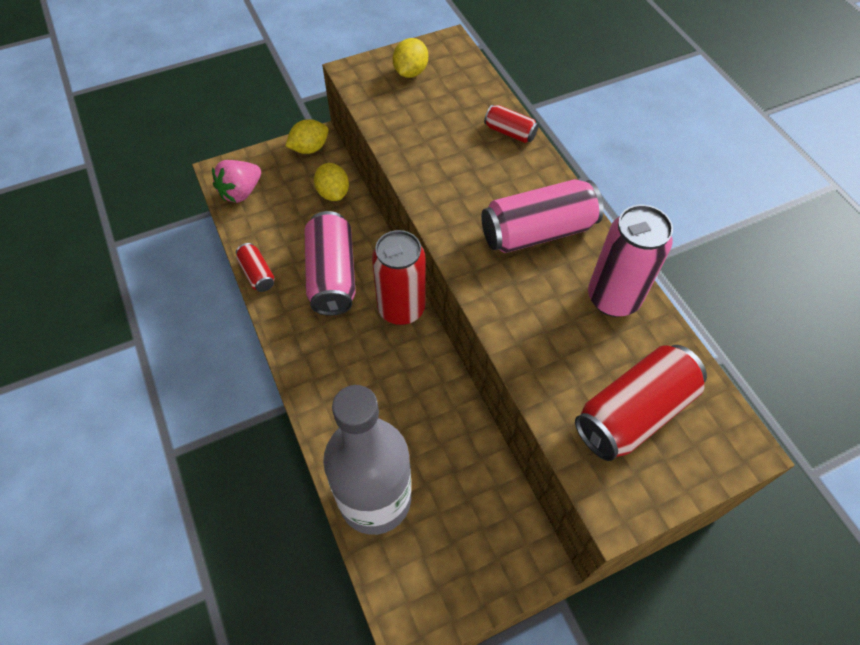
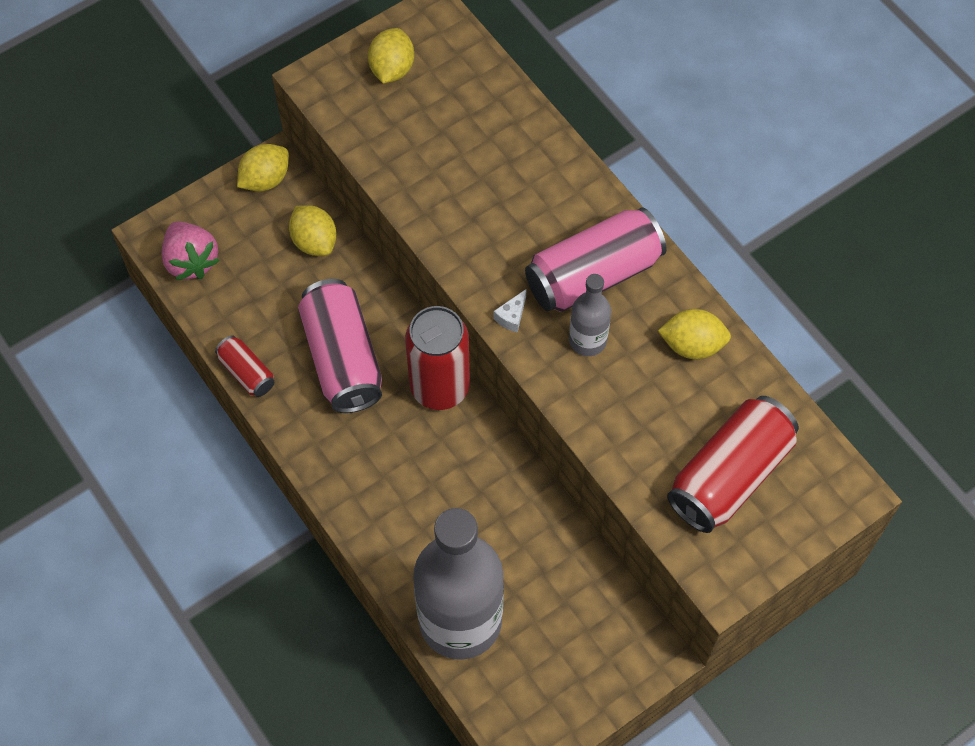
camera: 10 degrees left, 5 degrees up
(241, 192) = (191, 261): pink strawberry -> pink strawberry turned 60 degrees counterclockwise
(464, 252) = (511, 316): none -> white cheese
(510, 132) = (537, 140): red can -> none
(524, 280) = (587, 340): none -> grey bottle
(613, 298) = (692, 345): pink can -> yellow lemon

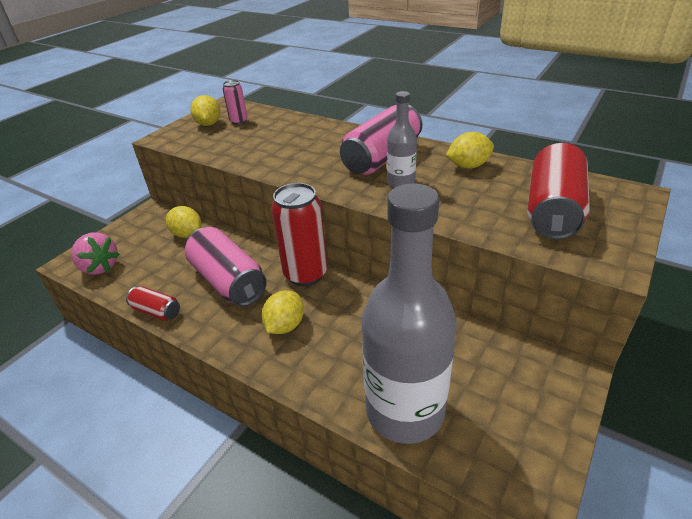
camera: 20 degrees left, 25 degrees down
(265, 179) = (145, 218): yellow lemon -> yellow lemon (285, 325)
(438, 81) = (239, 121): none -> pink can
(511, 316) = (342, 186): white cheese -> none

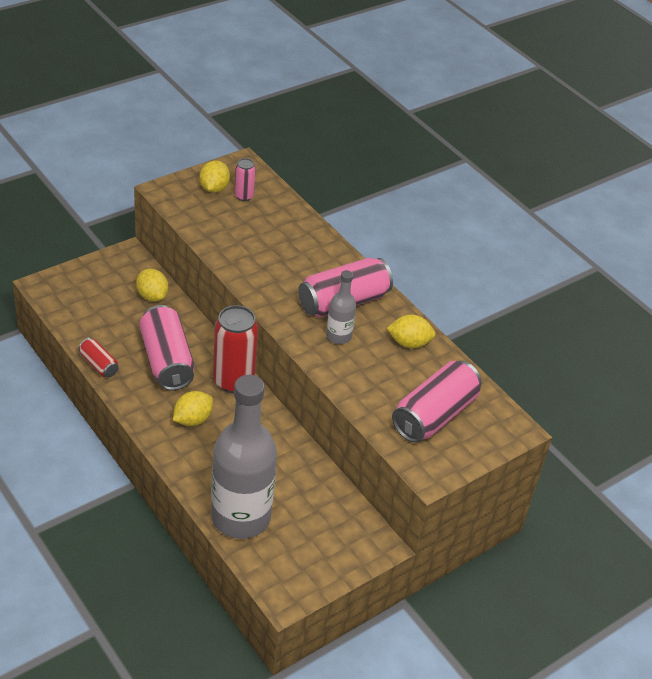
camera: 15 degrees right, 5 degrees up
(99, 267) = (66, 301): pink strawberry -> none
(553, 210) = (434, 415): red can -> pink can

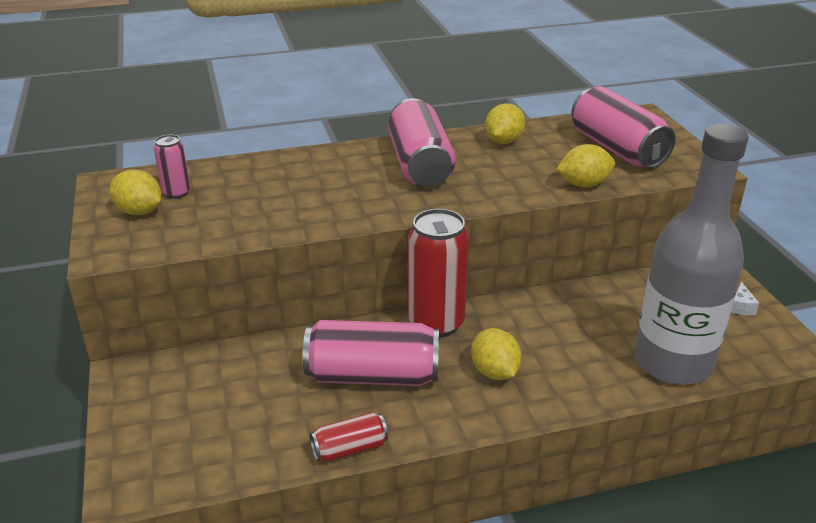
camera: 65 degrees left, 10 degrees down
(152, 296) = (233, 366): yellow lemon -> yellow lemon (583, 184)
(332, 560) = (741, 307): none -> white cheese
(338, 336) = (477, 177): grey bottle -> none

